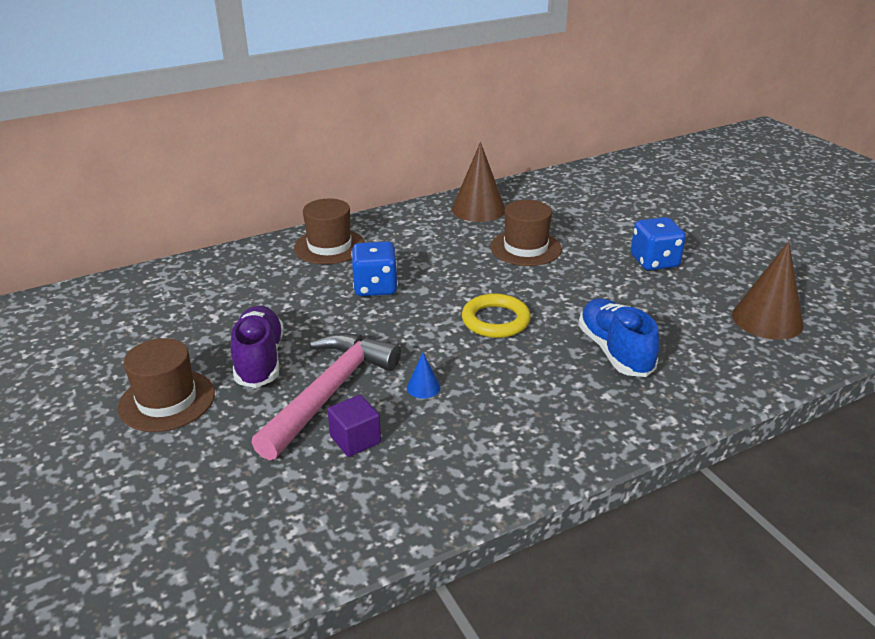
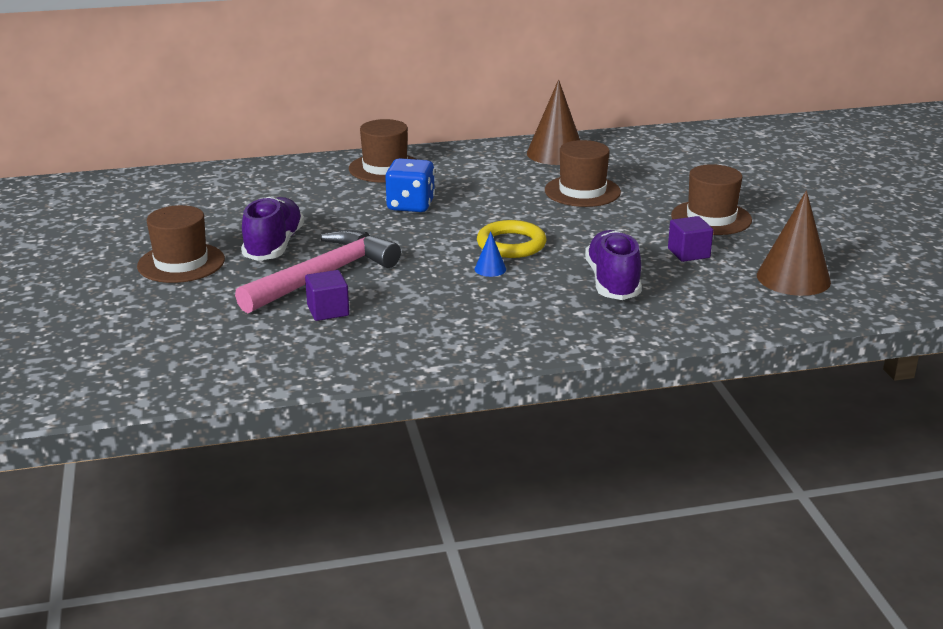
camera: 15 degrees right, 5 degrees down
(423, 387) = (410, 284): blue cone -> blue cone (490, 269)
(615, 351) = (612, 282): blue shoe -> purple shoe
(654, 262) = (711, 218): blue dice -> brown hat
(660, 305) = (688, 253): none -> purple cube

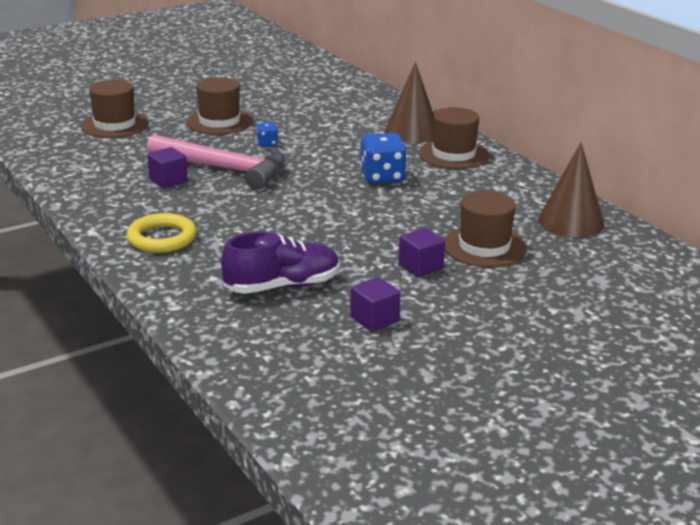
camera: 70 degrees right, 0 degrees up
(274, 246) = (267, 143): purple shoe -> blue dice
(490, 269) = (276, 228): blue cone -> none
(511, 244) = (332, 230): yellow ring -> yellow ring (162, 238)
(604, 220) = (420, 266): none -> purple cube
(711, 218) = (476, 324): brown hat -> brown hat (114, 125)
(793, 278) = (352, 387): brown cone -> brown cone (412, 131)

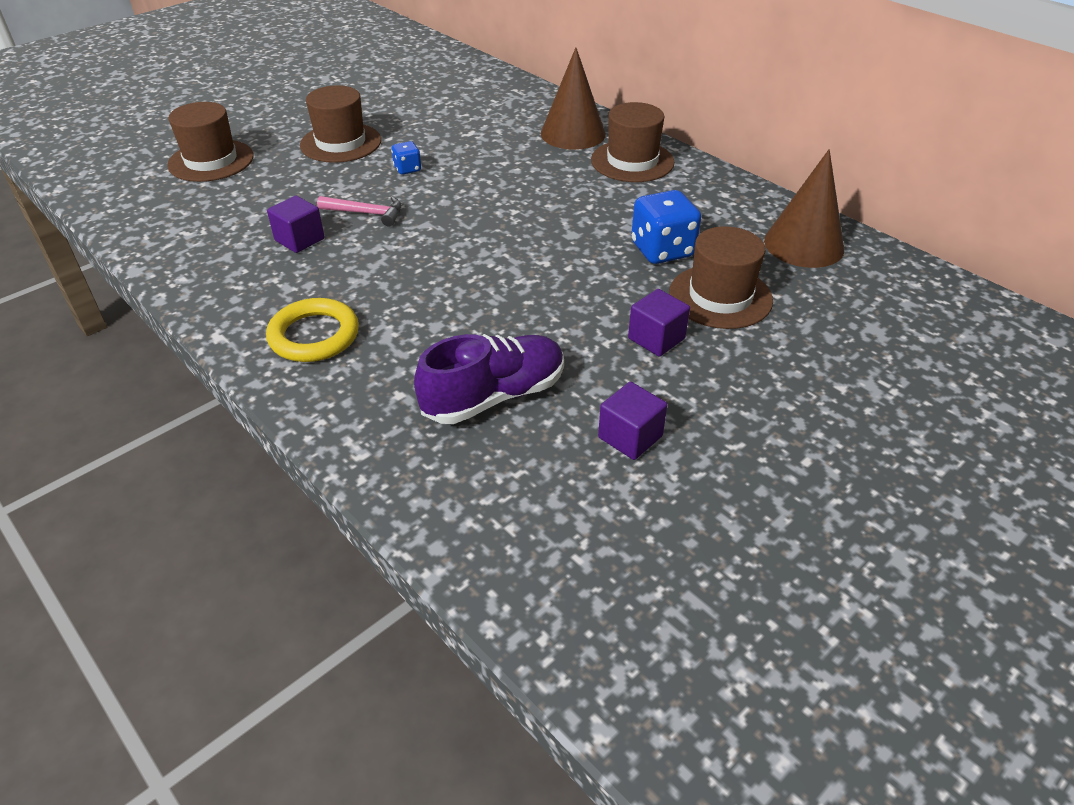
camera: 10 degrees left, 15 degrees up
(225, 169) = (366, 213): pink hammer -> pink hammer, size x0.47
(382, 177) = (561, 204): blue dice -> blue dice (662, 250)

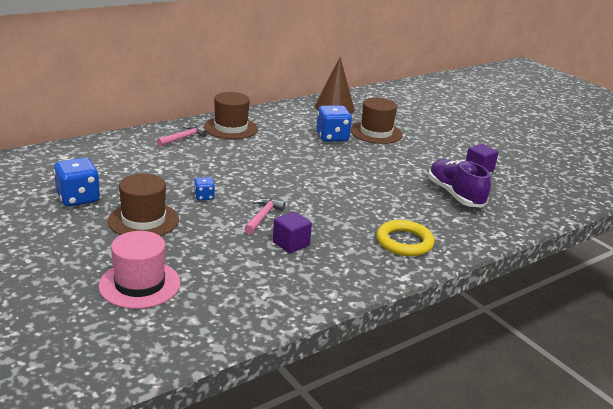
camera: 85 degrees left, 15 degrees down
(211, 161) = (139, 284): brown hat -> pink hat
(381, 103) = (78, 198): none -> blue dice
(573, 133) = (183, 138): brown cone -> pink hammer
(656, 338) = (409, 152): purple cube -> none

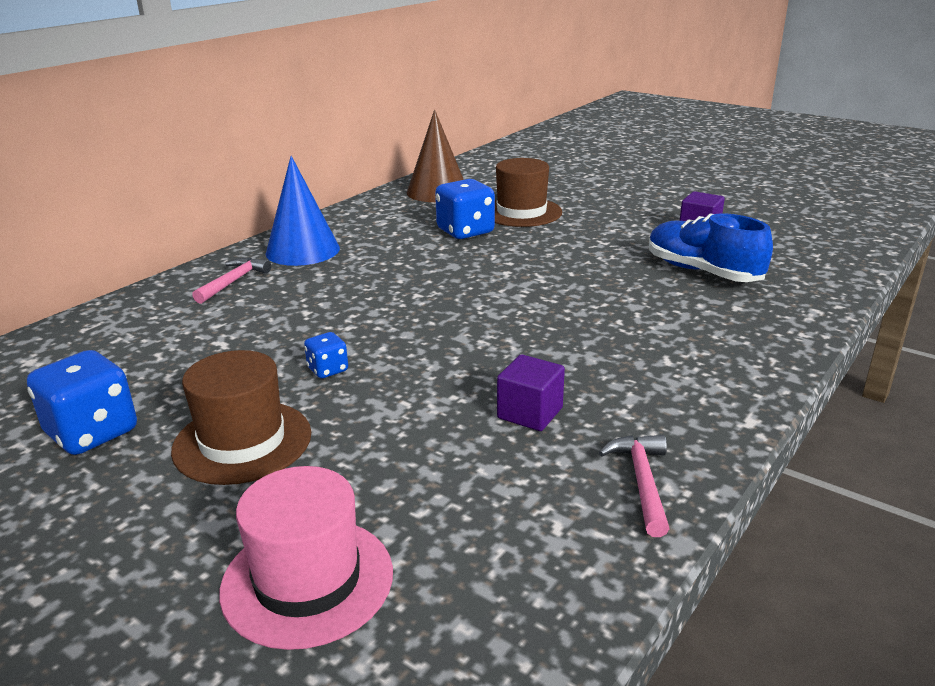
camera: 15 degrees left, 0 degrees up
(231, 128) = (302, 250): brown hat -> blue cone
(263, 216) = (449, 378): pink hammer -> pink hammer (642, 482)
(404, 242) = (699, 361): yellow ring -> none
(455, 195) = (702, 272): purple shoe -> blue shoe

